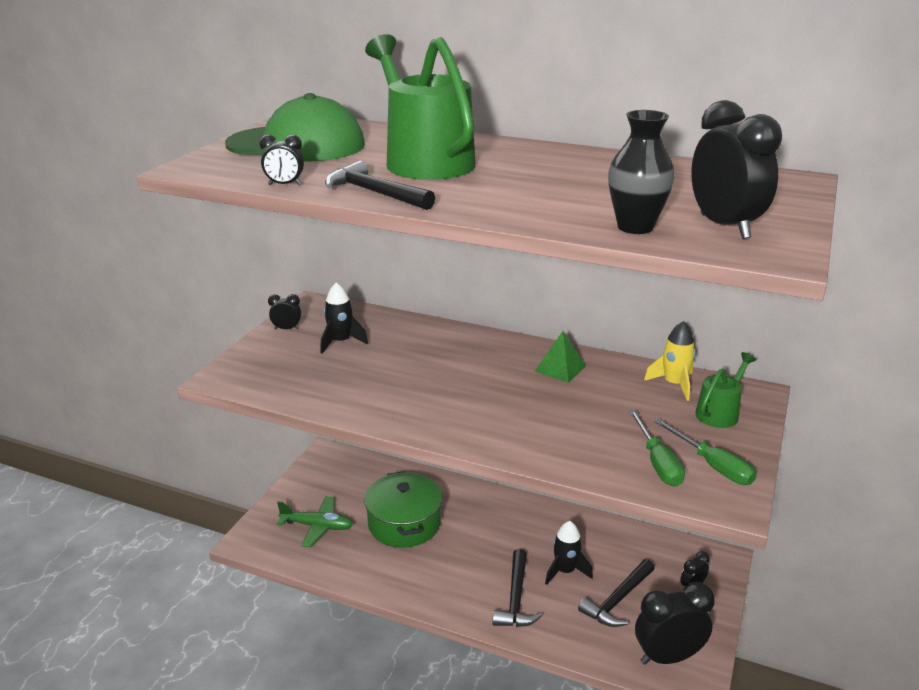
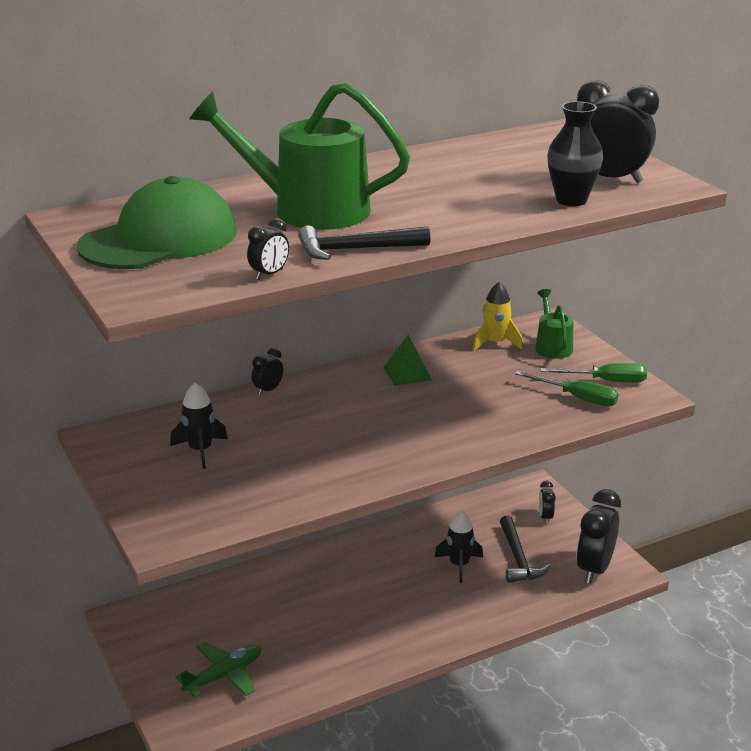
camera: 50 degrees left, 0 degrees up
(287, 329) = (125, 469): black clock -> black clock (268, 390)
(404, 523) = (292, 620): green pot -> none
(516, 598) = (457, 607): black hammer -> none

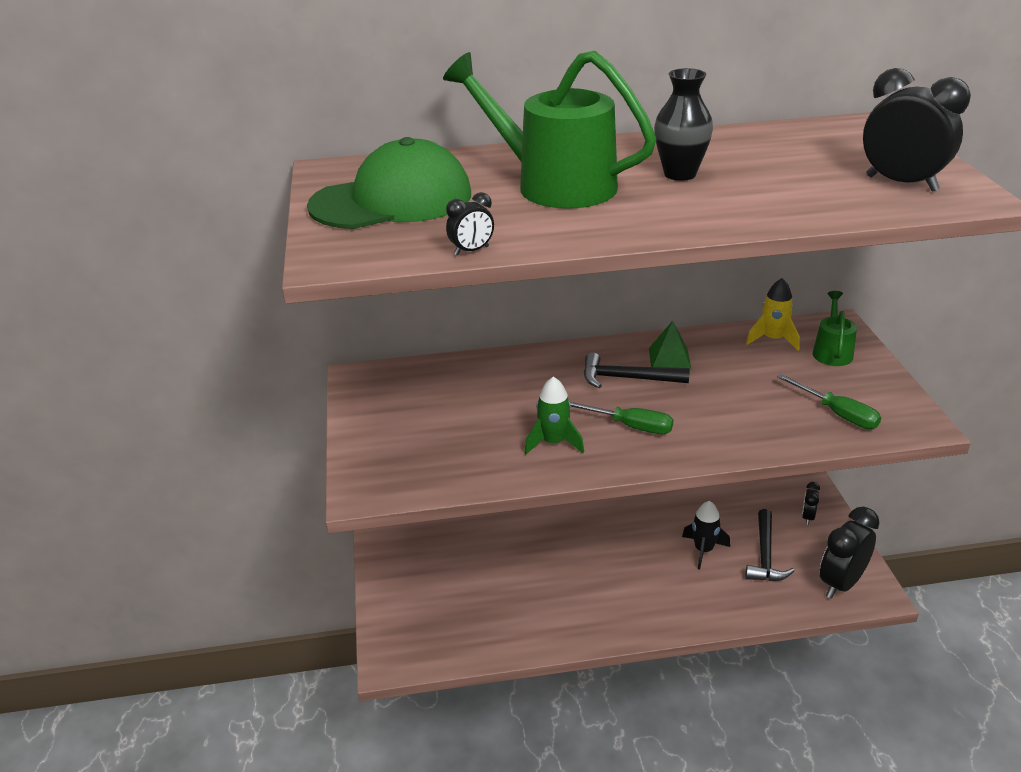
camera: 20 degrees right, 5 degrees up
(200, 450) = (439, 407): black rocket -> none
(224, 676) = (446, 614): green plane -> none
(268, 390) = (528, 355): black clock -> none
(331, 464) = (553, 442): none -> green rocket
(355, 250) = (575, 234): black hammer -> black hammer (627, 378)
(571, 200) = (843, 204): black vase -> black vase (680, 174)
(606, 381) = (876, 399): green screwdriver -> green screwdriver (629, 426)

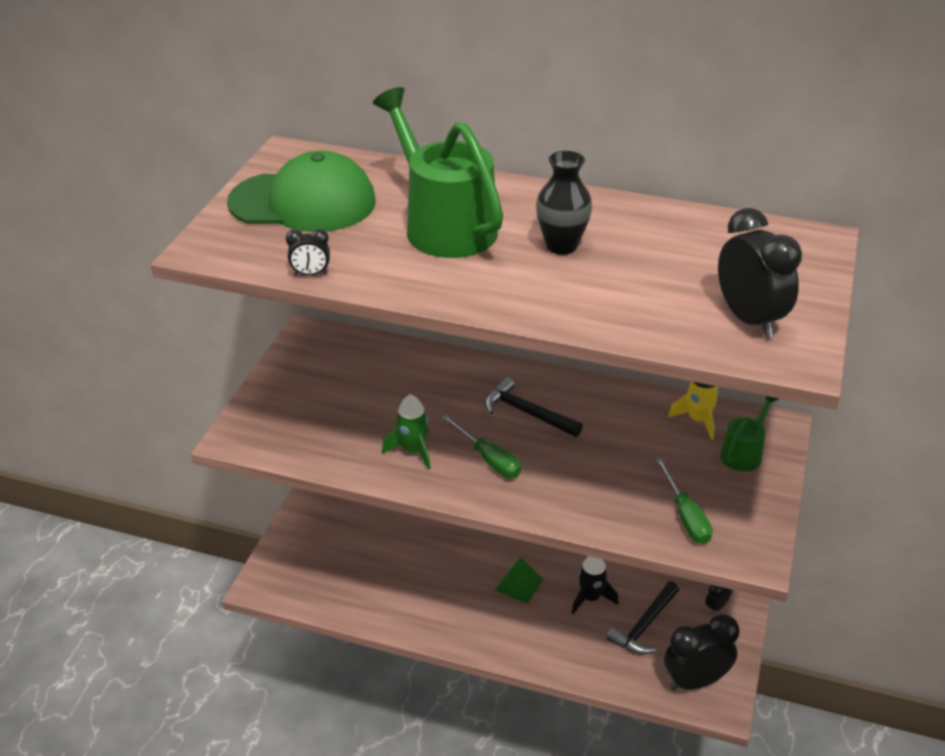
camera: 25 degrees right, 5 degrees up
(669, 358) = (582, 406): green pyramid -> green pyramid (519, 584)

